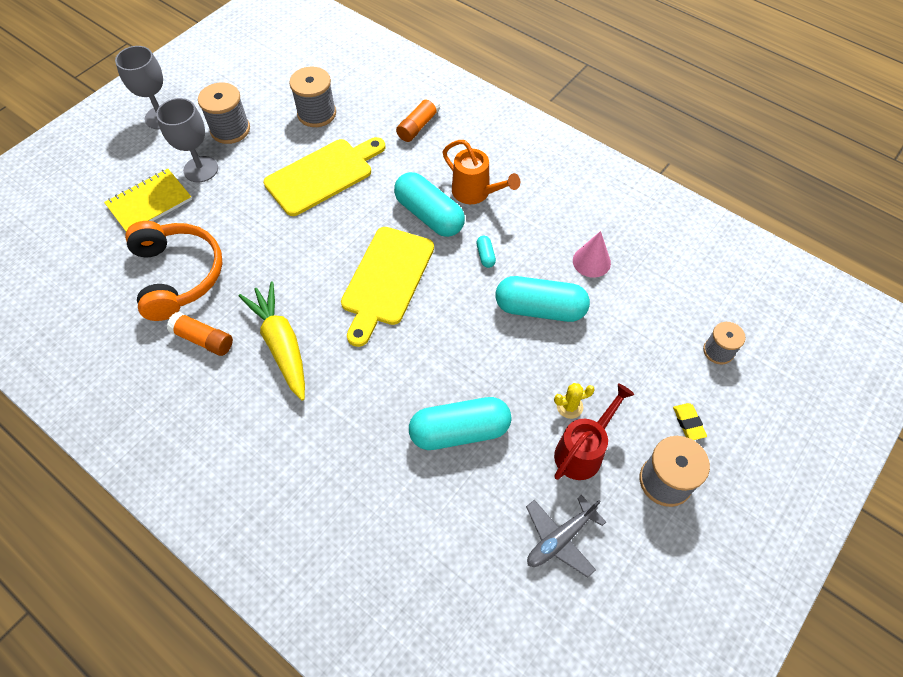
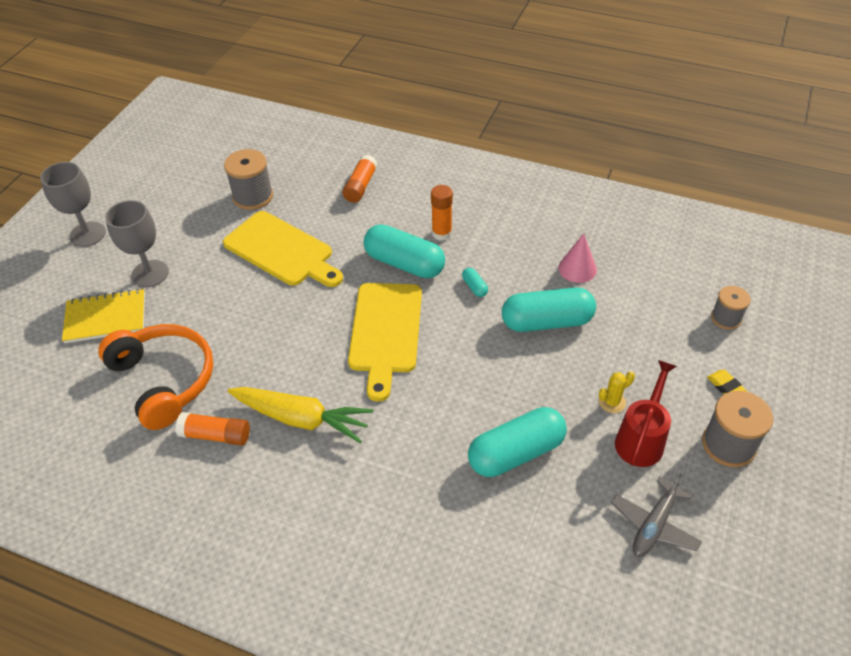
camera: 15 degrees left, 10 degrees down
(149, 203) = (105, 318): yellow notebook -> yellow notebook turned 45 degrees clockwise
(230, 130) = (167, 230): grey spool -> none
(281, 344) = (301, 419): yellow carrot -> yellow carrot turned 150 degrees clockwise
(323, 175) = (282, 251): yellow cutting board -> yellow cutting board turned 90 degrees clockwise
(475, 193) = (442, 233): orange watering can -> orange glue stick

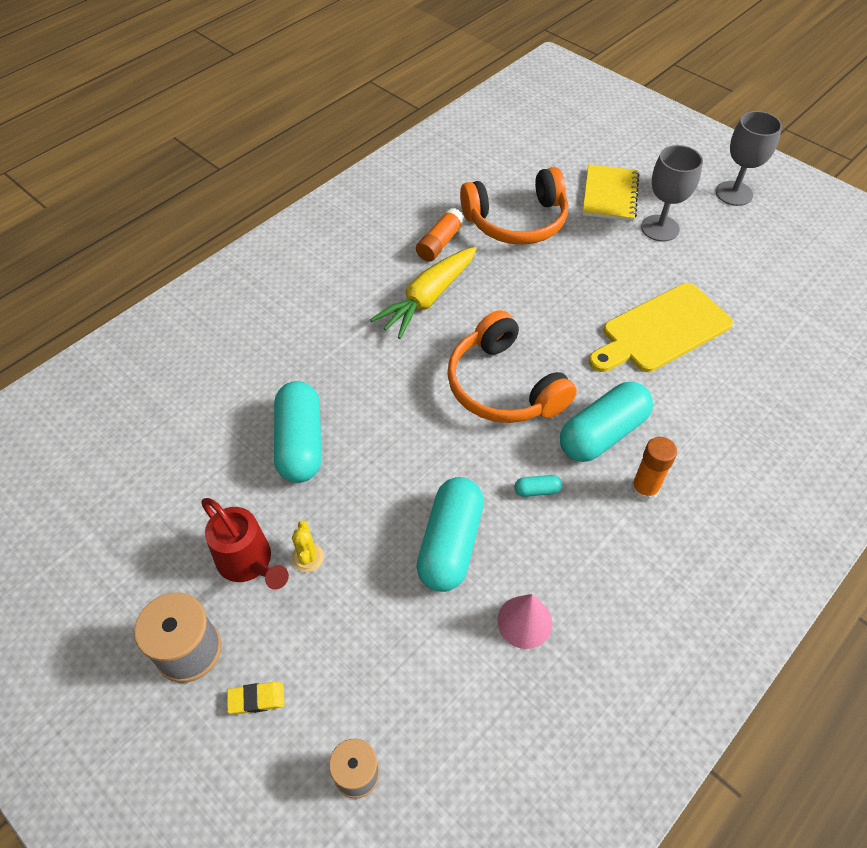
camera: 110 degrees right, 5 degrees up
(253, 196) = (766, 324): grey spool -> none
(360, 186) = (763, 430): orange glue stick -> none
(385, 332) = (503, 386): yellow cutting board -> orange headphones
(654, 525) = (157, 524): grey plane -> none

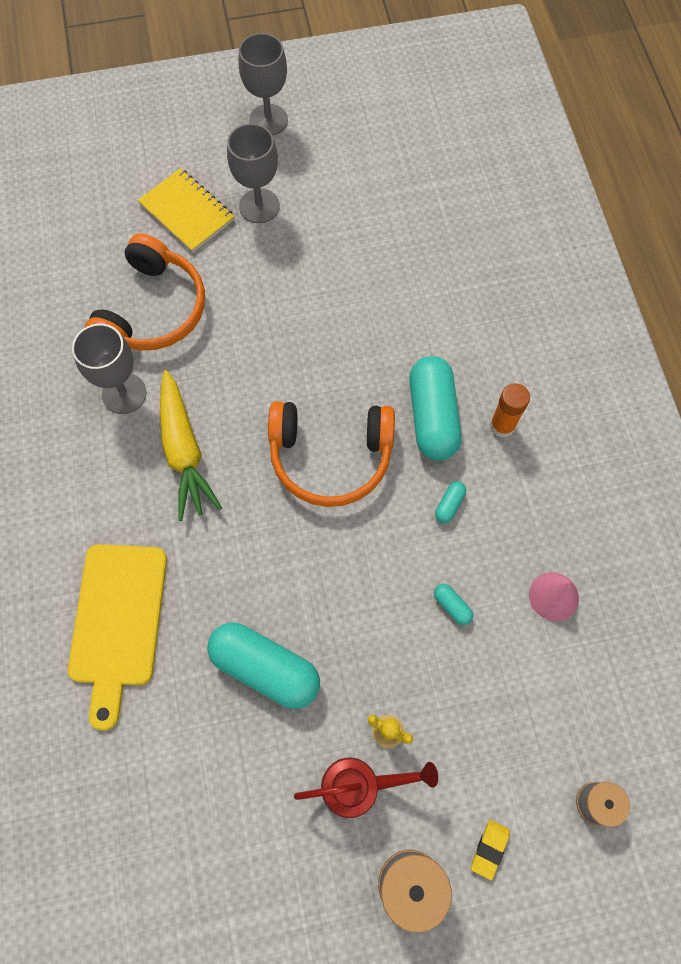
camera: 55 degrees left, 15 degrees up
(440, 243) = (124, 394): orange glue stick -> grey goblet
(450, 543) = (452, 606): turquoise capsule -> turquoise capsule, size x0.41
(661, 330) = (367, 294): yellow cutting board -> yellow cutting board (118, 622)

